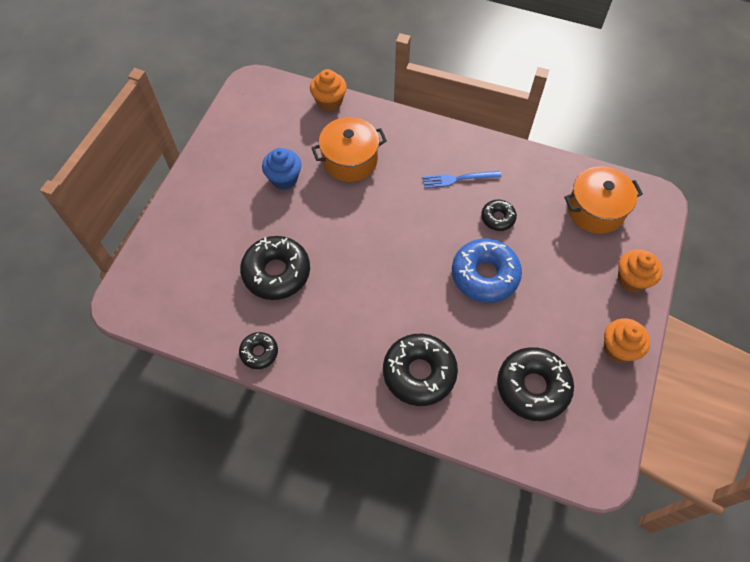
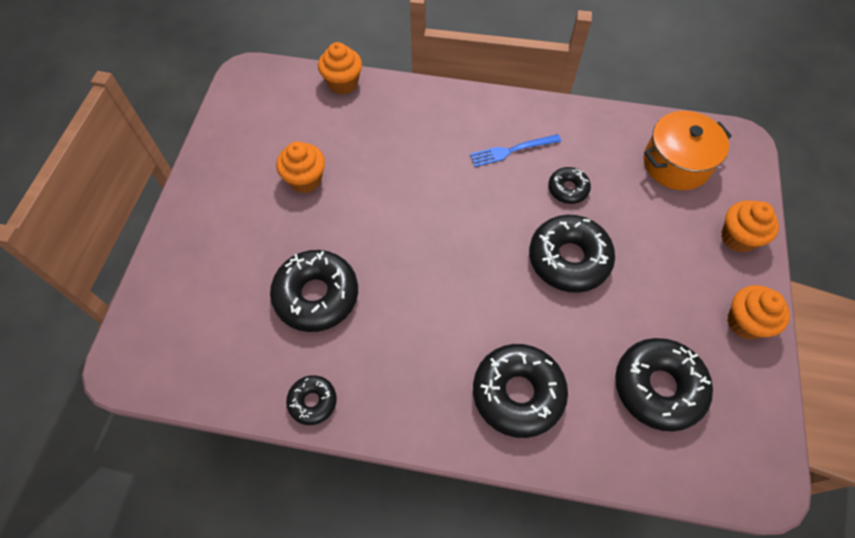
camera: 10 degrees left, 0 degrees up
(284, 179) = (305, 180): blue cupcake -> orange cupcake
(350, 160) = (380, 147): orange pot -> none
(484, 275) = (568, 259): blue donut -> black donut

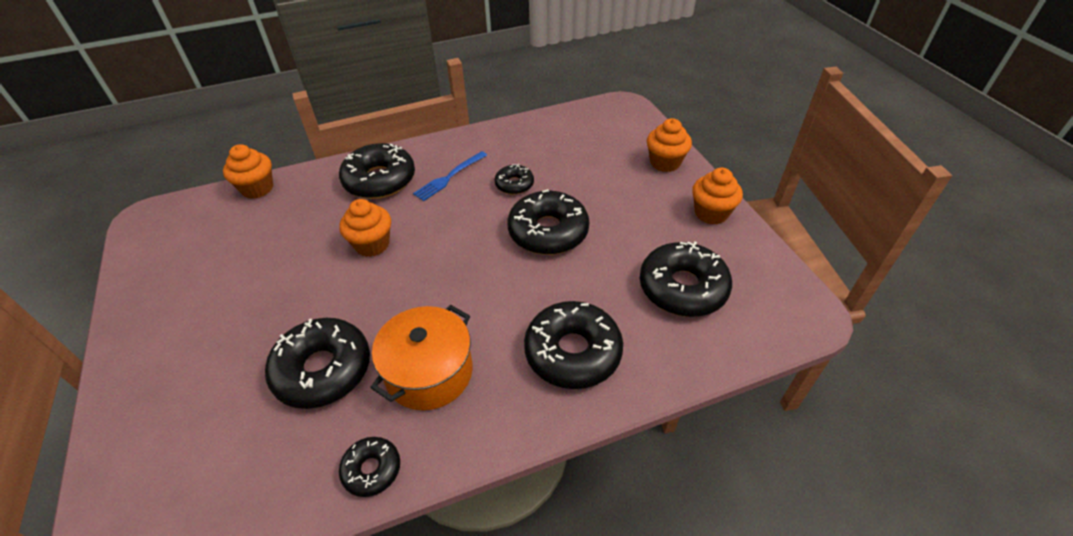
camera: 30 degrees left, 15 degrees down
(305, 180) = (257, 278): orange cupcake -> orange cupcake (372, 244)
(448, 124) = (379, 180): none -> black donut
(676, 163) = (587, 135): orange pot -> orange pot (429, 372)

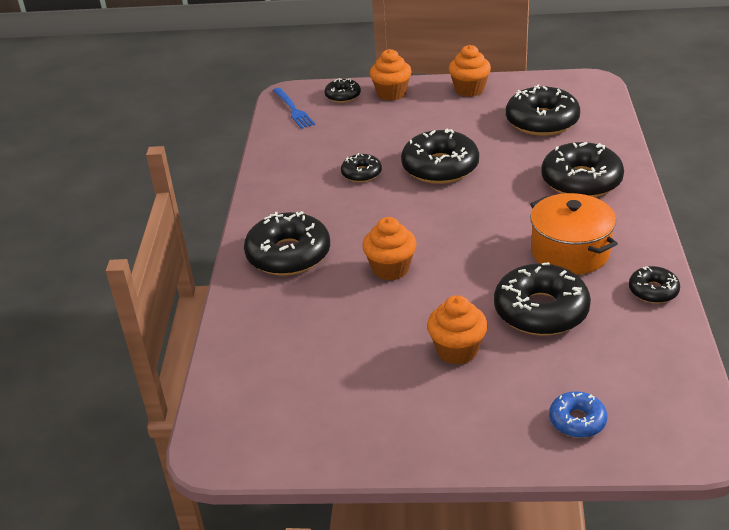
camera: 65 degrees left, 10 degrees down
(154, 439) = (577, 421): none -> blue donut
(257, 188) = (230, 348): orange cupcake -> orange cupcake (457, 350)
(449, 177) = (320, 209): blue fork -> blue fork (293, 110)
(640, 135) = (343, 96): none -> black donut

